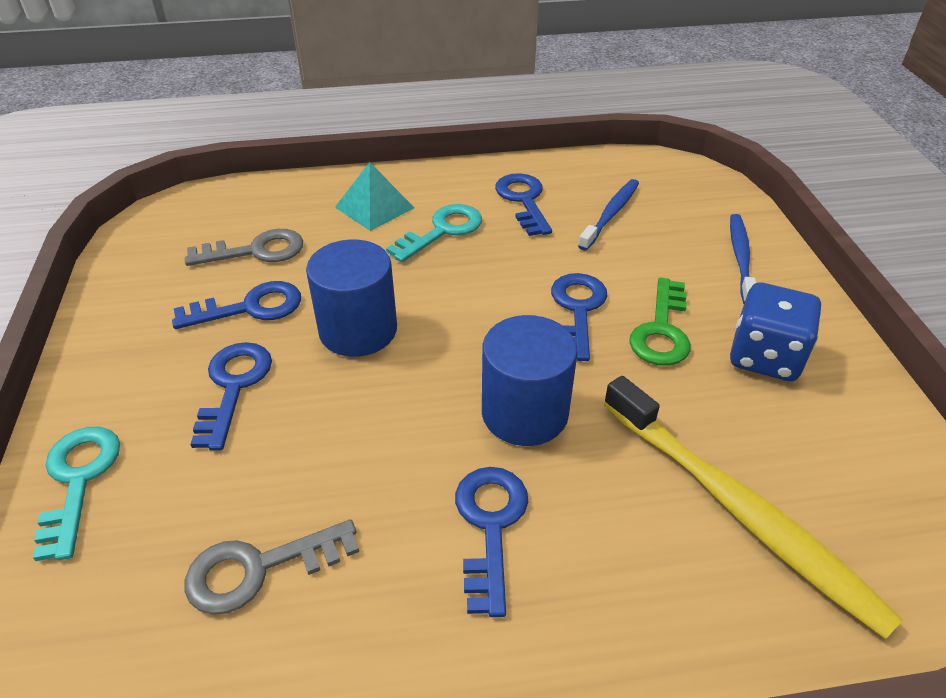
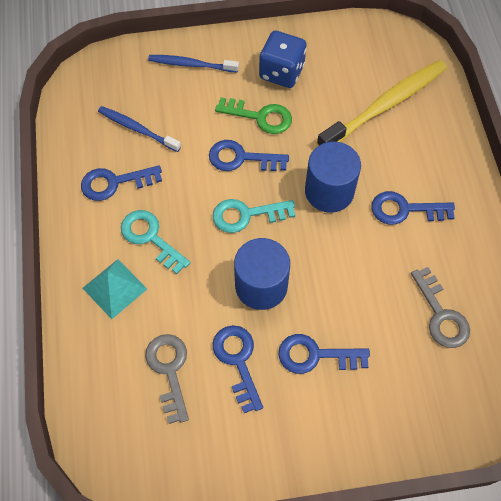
camera: 90 degrees left, 20 degrees up
(78, 480) = (395, 429): turquoise key -> turquoise key (246, 215)

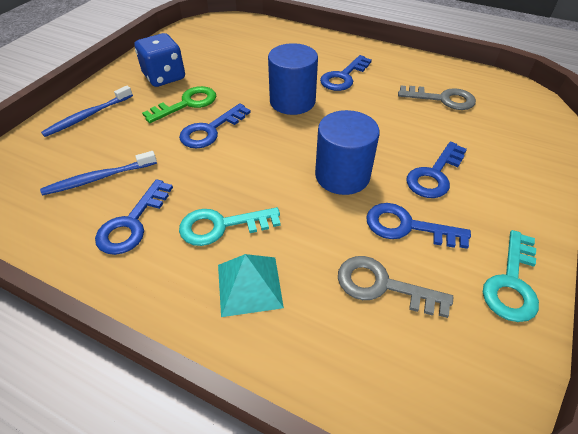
camera: 55 degrees left, 15 degrees down
(246, 215) = (266, 152): turquoise key -> turquoise key (511, 283)
(386, 105) = (253, 49): yellow toothbrush -> none

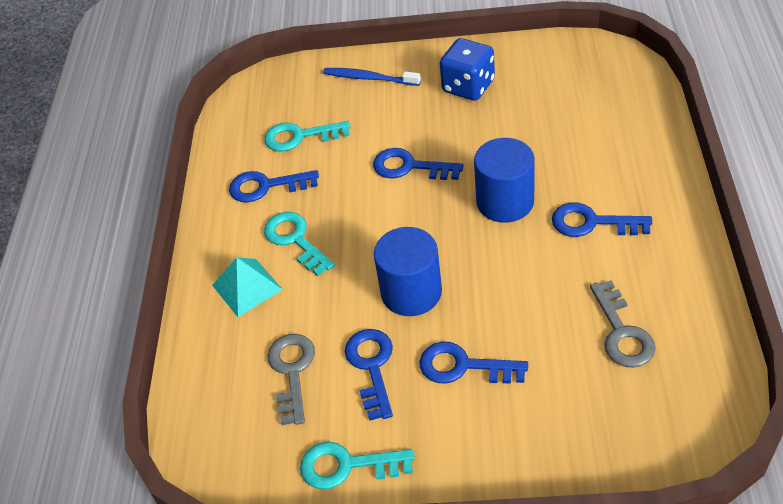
camera: 70 degrees right, 0 degrees up
(98, 178) = (300, 137): blue toothbrush -> turquoise key
(187, 104) = (437, 128): green key -> none

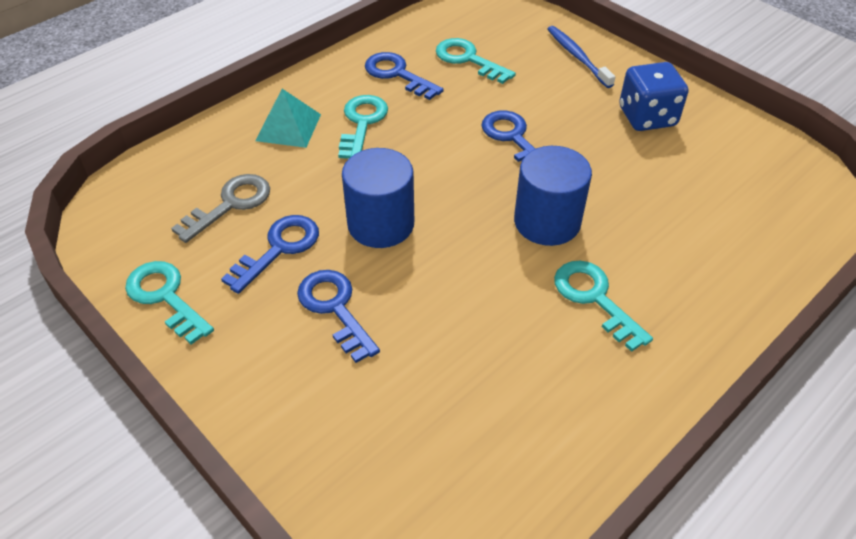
camera: 40 degrees right, 0 degrees up
(592, 223) = (594, 298): blue key -> turquoise key
(622, 332) = (487, 404): grey key -> none

